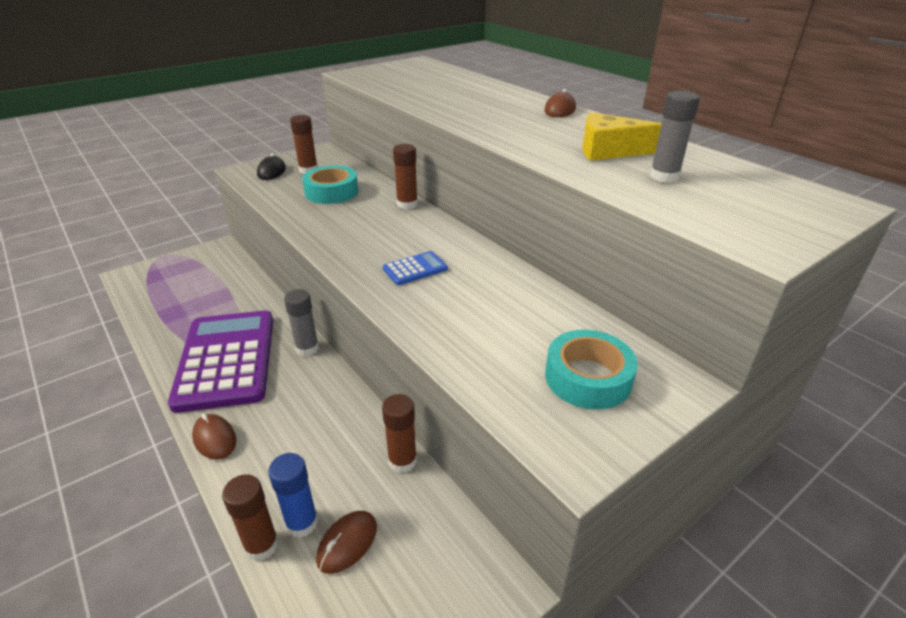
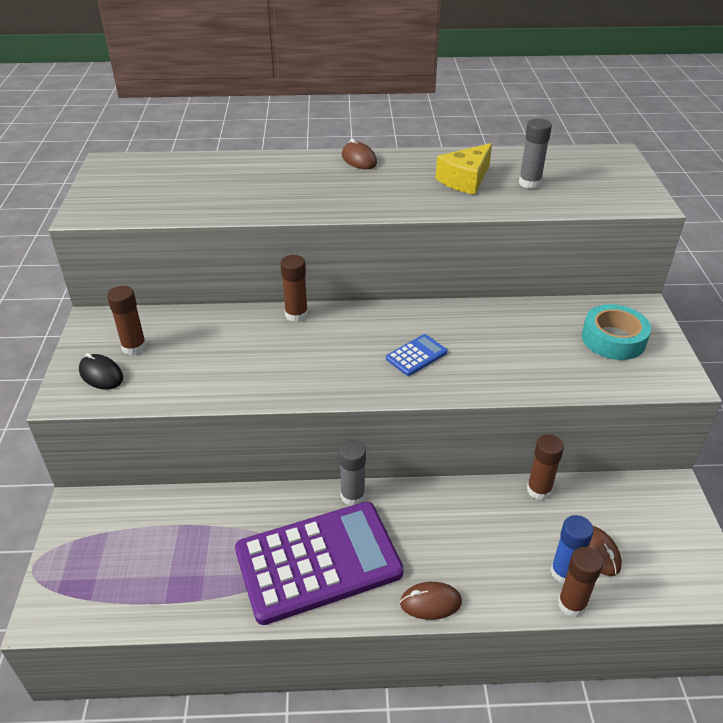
camera: 55 degrees left, 5 degrees up
(226, 360) = (318, 562): purple calculator -> purple calculator turned 135 degrees clockwise
(331, 192) = (211, 350): turquoise tape -> none
(415, 269) = (416, 355): blue calculator -> blue calculator turned 45 degrees clockwise

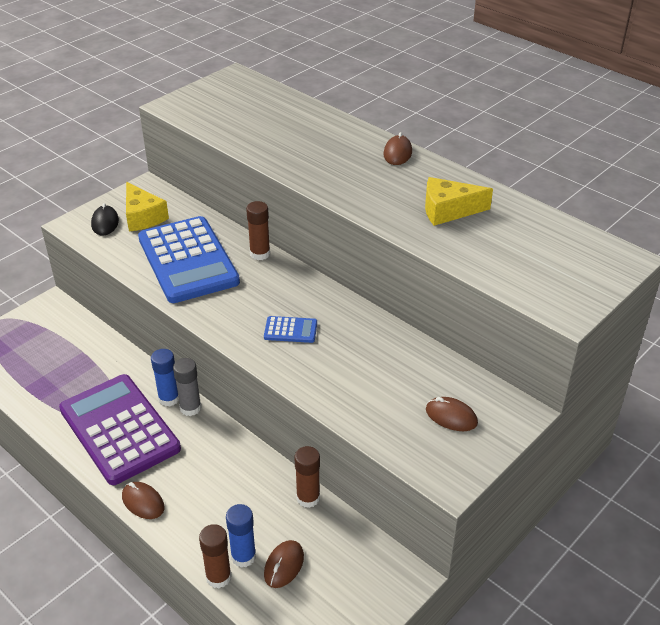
camera: 45 degrees right, 0 degrees up
(134, 347) = (143, 217): brown glue stick -> yellow cheese
(241, 357) = (188, 260): none -> blue calculator
(318, 562) = (119, 429): purple calculator -> purple calculator turned 150 degrees counterclockwise
(323, 502) = (169, 398): none -> blue glue stick
(529, 183) = (495, 240): grey glue stick -> none
(613, 339) = (451, 416): turquoise tape -> brown mouse

